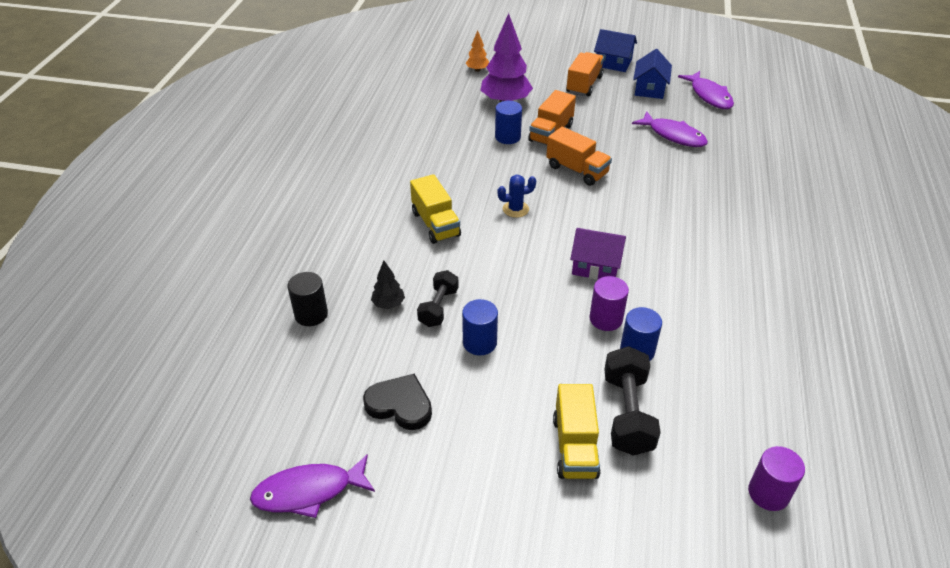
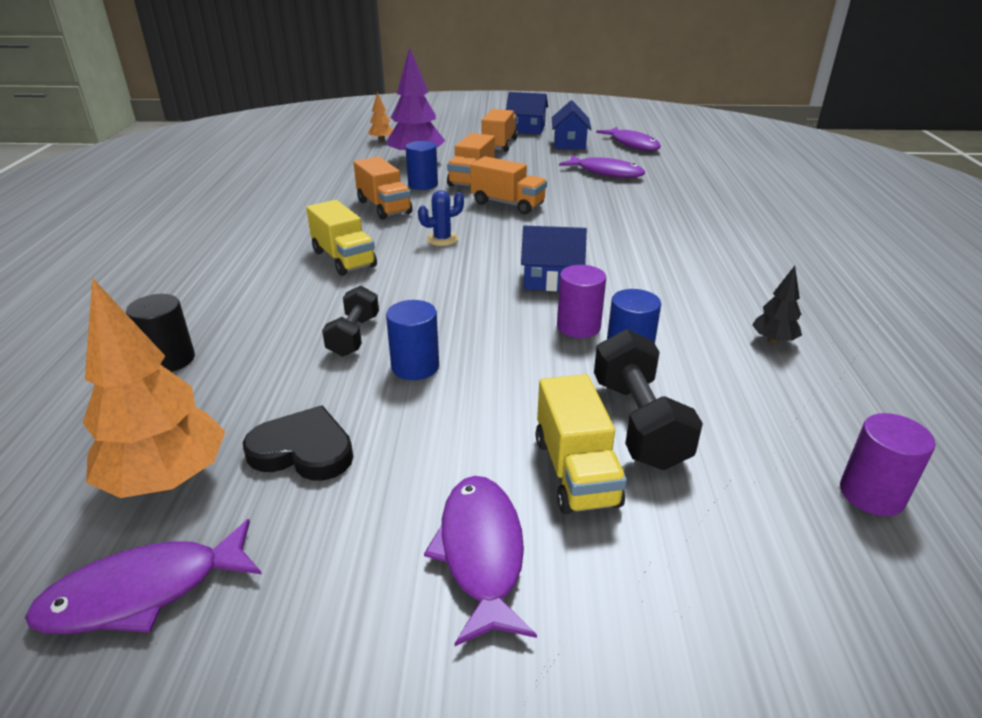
camera: 10 degrees left, 10 degrees down
(316, 416) = (167, 480): none -> orange tree
(388, 304) = (283, 339): black tree -> black tree (773, 341)
(472, 164) = (384, 207): none -> orange truck
(504, 496) = (481, 553): none -> purple fish
(595, 266) = (551, 279): purple house -> blue house

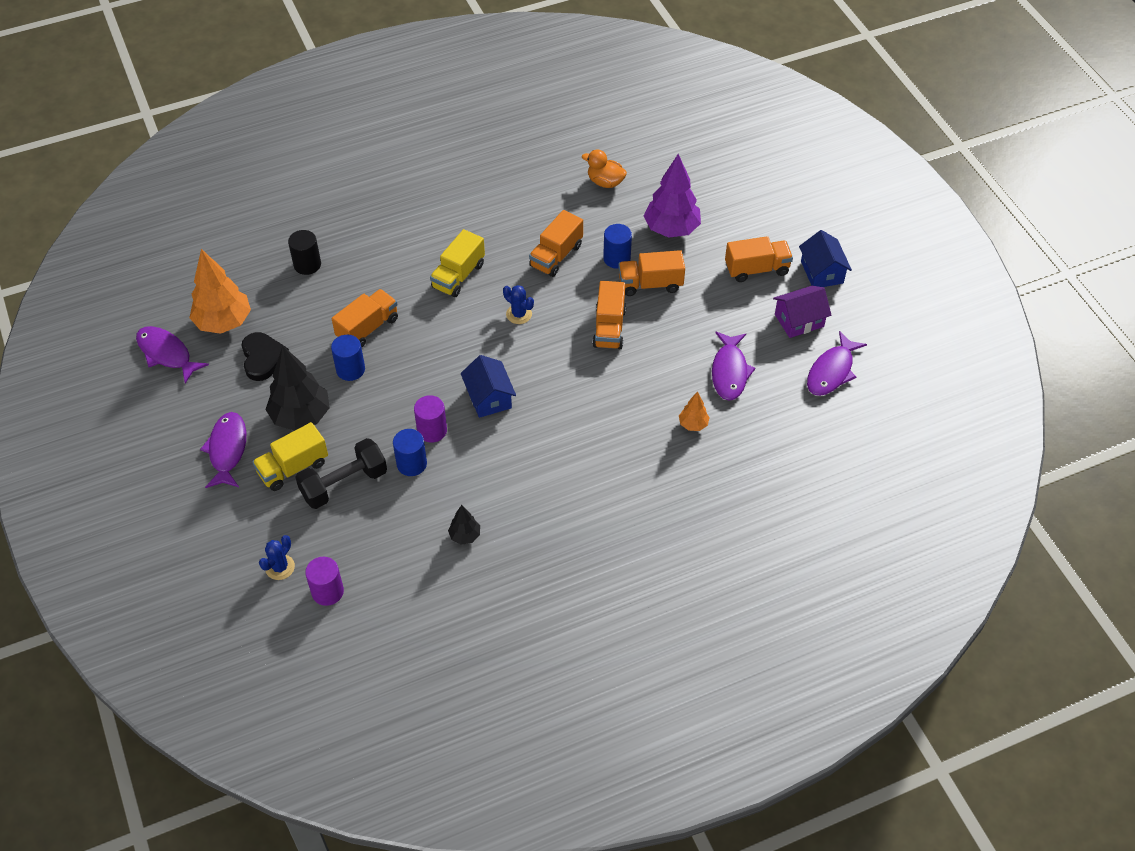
camera: 65 degrees right, 20 degrees up
(321, 171) = (605, 182): none -> orange duck
(354, 336) = (367, 328): black dumbbell -> orange truck
(381, 141) = (707, 182): orange tree -> orange tree (693, 424)
(468, 436) = (301, 416): none -> black tree
(481, 553) = (227, 450): purple fish -> purple fish turned 60 degrees counterclockwise
(569, 143) = (799, 320): blue house -> purple house
(809, 545) = (280, 567): none -> blue cactus

